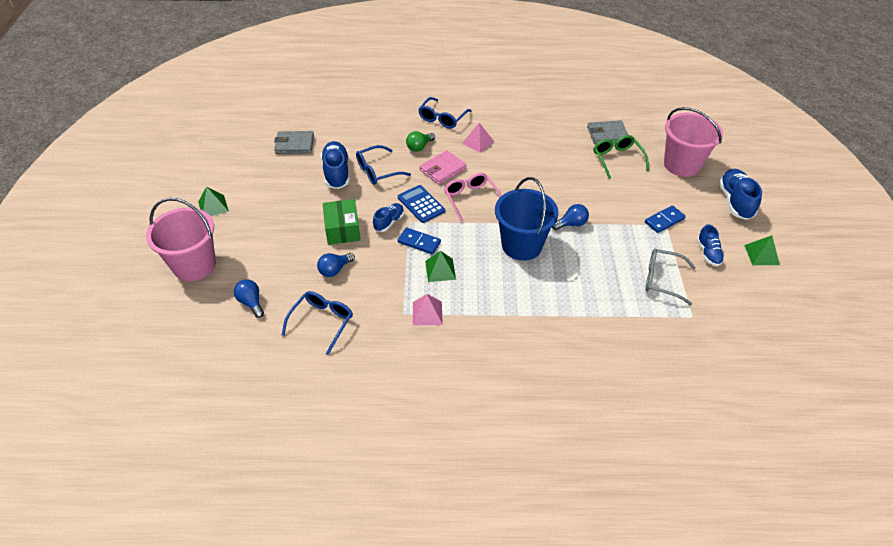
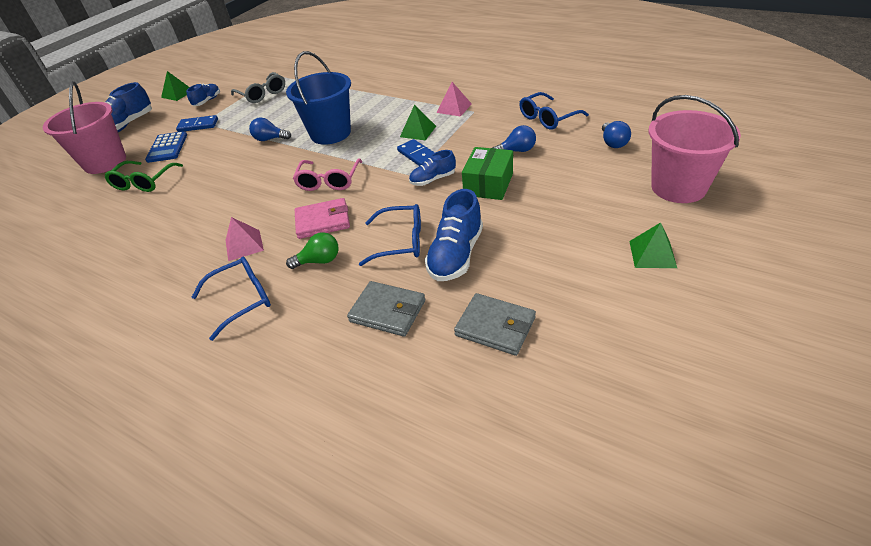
camera: 145 degrees left, 5 degrees down
(421, 204) = (384, 189): blue calculator -> blue calculator (167, 147)
(607, 134) = (106, 211): grey wallet -> grey wallet (387, 311)

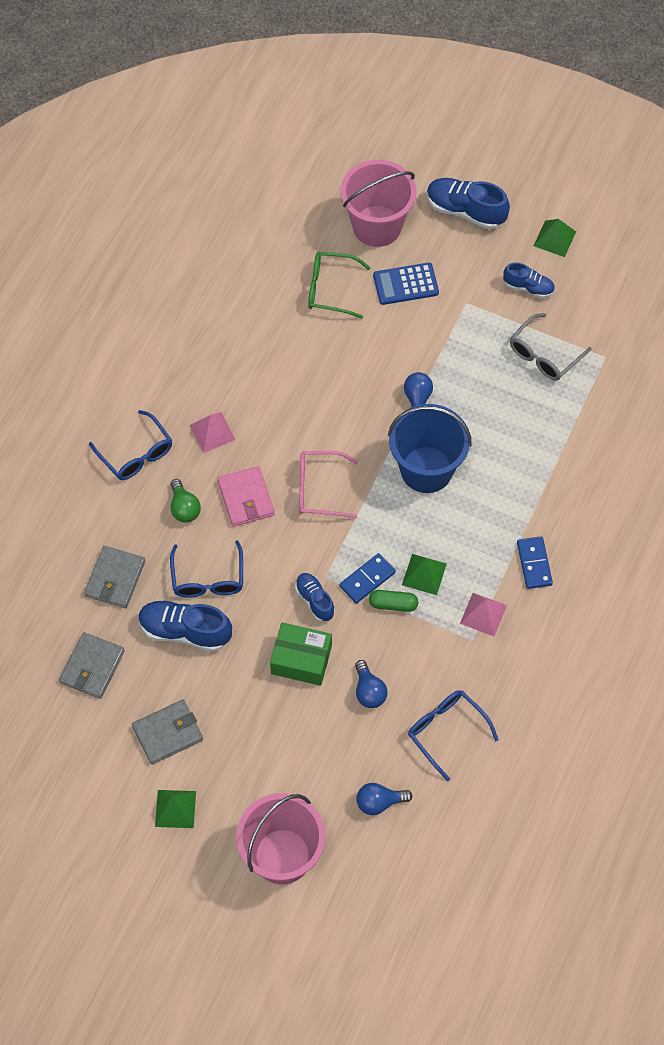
camera: 80 degrees right, 20 degrees up
(198, 125) = (459, 300): blue domino -> blue domino (534, 564)
(441, 143) = (393, 604): none -> green capsule
(569, 263) = (167, 733): none -> grey wallet

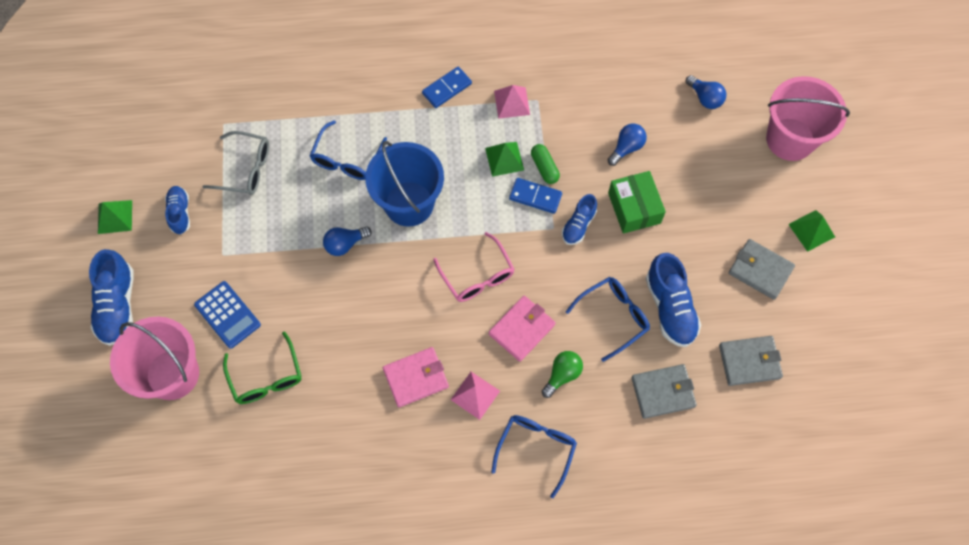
camera: 120 degrees left, 5 degrees up
(257, 396) = (416, 378): none -> pink wallet
(446, 731) = (621, 82): blue glasses -> blue glasses (346, 159)

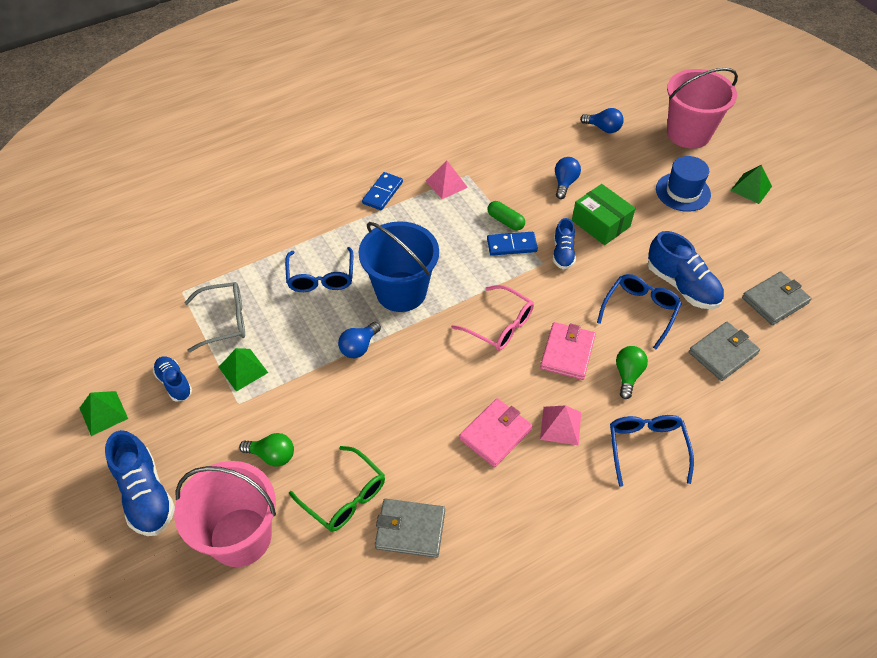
camera: 25 degrees left, 15 degrees down
(227, 315) = (272, 455): blue calculator -> green light bulb
(504, 159) = (466, 227): green pyramid -> green pyramid (243, 369)
(738, 206) = (683, 192): none -> blue hat
(760, 270) = (733, 231): grey wallet -> grey wallet (410, 530)

